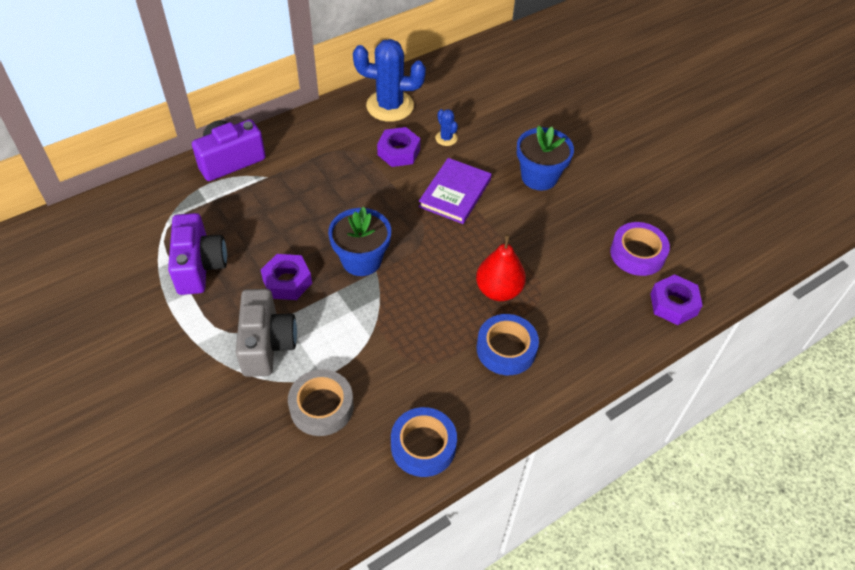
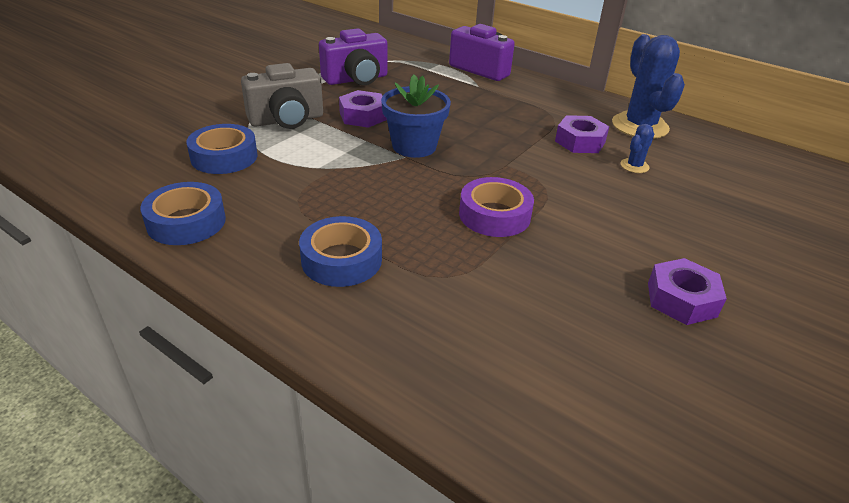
camera: 70 degrees right, 15 degrees down
(321, 407) = (224, 157): grey tape -> blue tape
(455, 193) = (556, 185): purple book -> none
(498, 290) = (430, 240): red pear -> none
(539, 177) = (650, 244): blue flower pot -> none
(637, 254) = (595, 369): purple tape -> purple tape (494, 215)
(673, 304) = (520, 433): purple nut -> purple nut (681, 299)

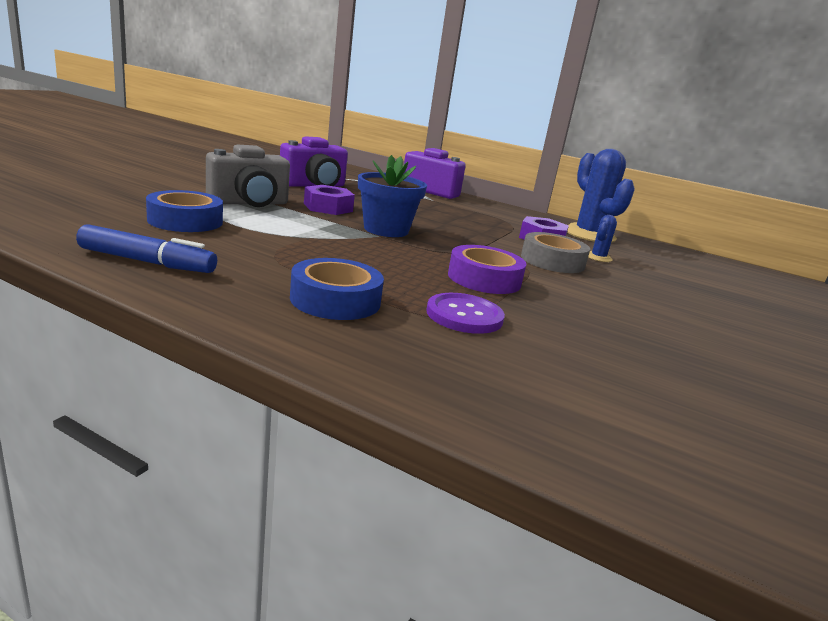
camera: 10 degrees left, 15 degrees down
(186, 222) = (147, 262): blue tape -> blue marker
(458, 272) = (464, 315): none -> purple button
(578, 178) = (552, 261): none -> grey tape
(681, 299) = (692, 345): purple nut -> none

